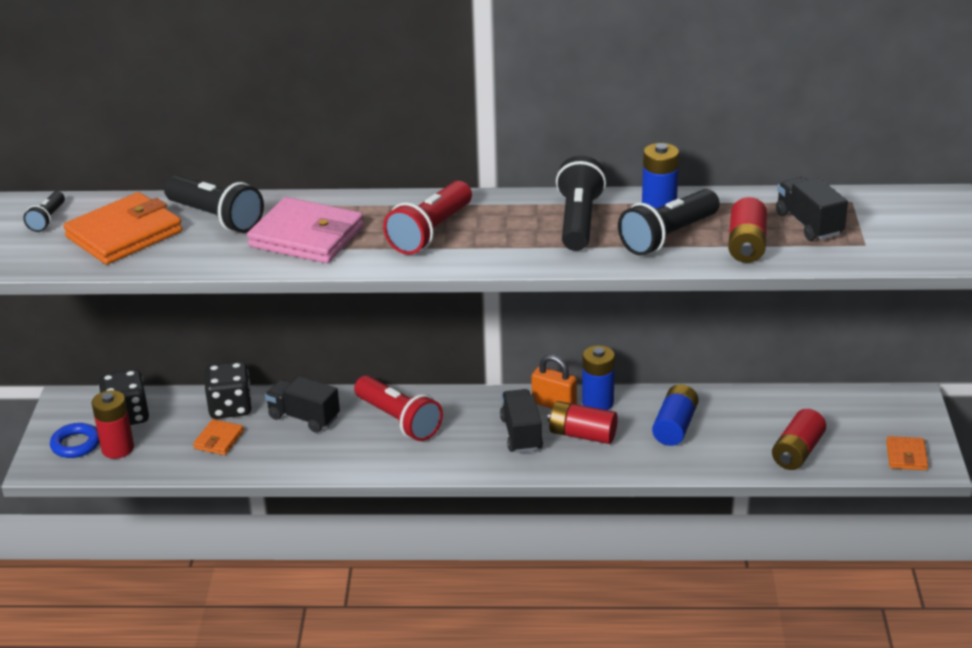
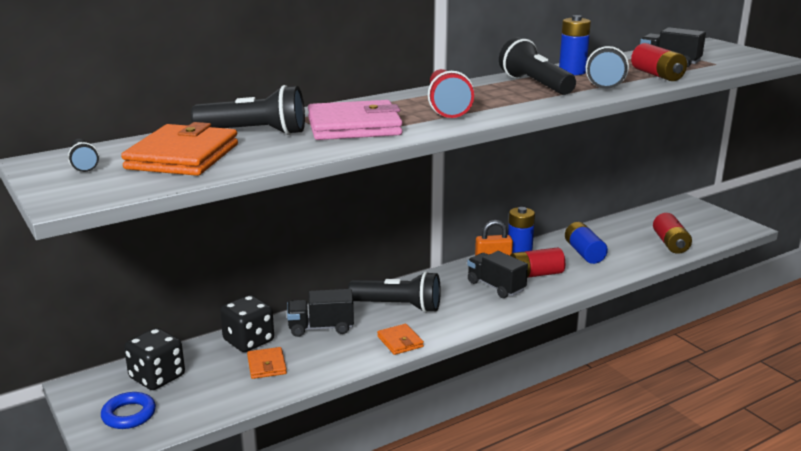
camera: 35 degrees left, 10 degrees down
(118, 449) = (177, 403): red battery -> none
(399, 420) = (398, 306): red flashlight -> black flashlight
(906, 456) = (726, 228): orange wallet -> orange wallet (400, 342)

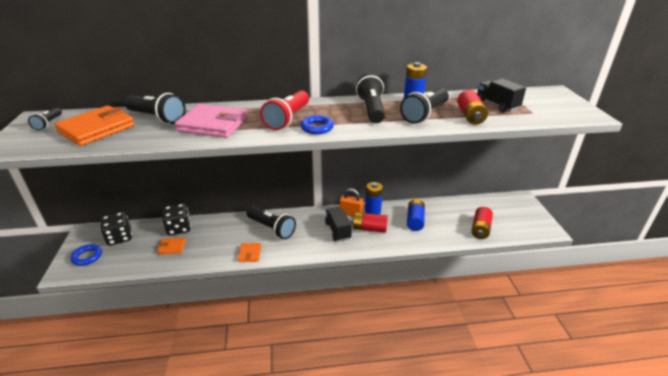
camera: 25 degrees right, 10 degrees up
(266, 365) = (172, 247): orange wallet -> orange wallet turned 75 degrees clockwise
(321, 328) = (220, 231): black truck -> none
(499, 109) = (317, 128): none -> blue ring

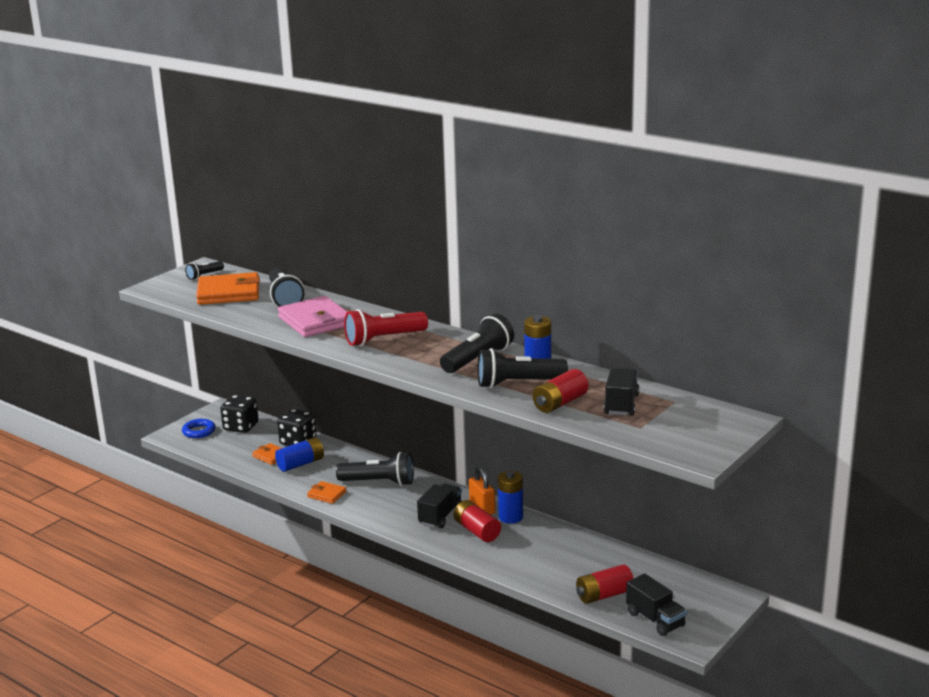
camera: 45 degrees right, 10 degrees down
(250, 254) = (326, 494): orange wallet -> orange wallet turned 75 degrees clockwise
(271, 228) = (379, 482): black flashlight -> black flashlight turned 75 degrees counterclockwise
(317, 128) = (391, 357): blue ring -> none
(415, 220) = (542, 549): blue battery -> blue battery (301, 464)
(519, 229) = (655, 620): none -> black truck

